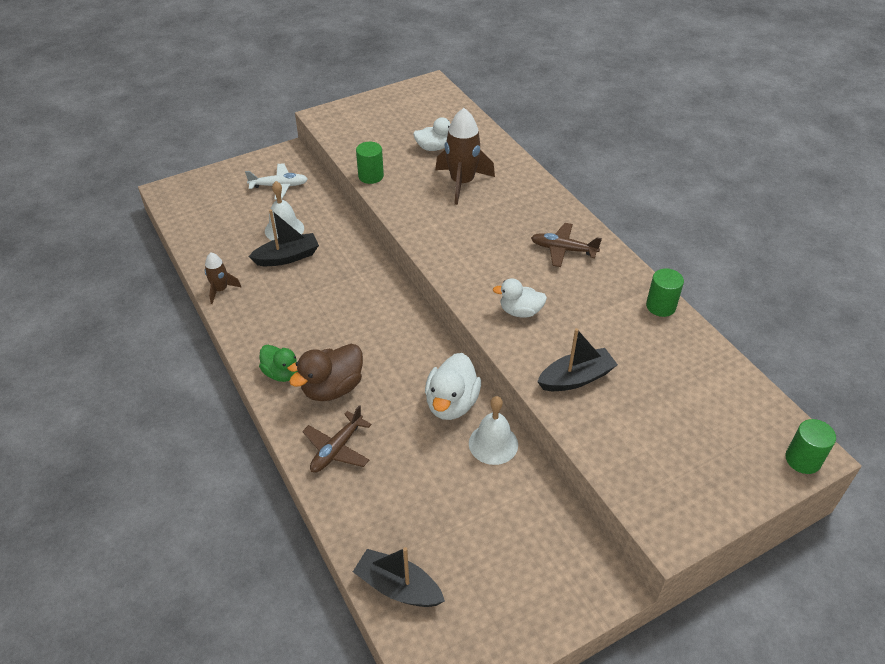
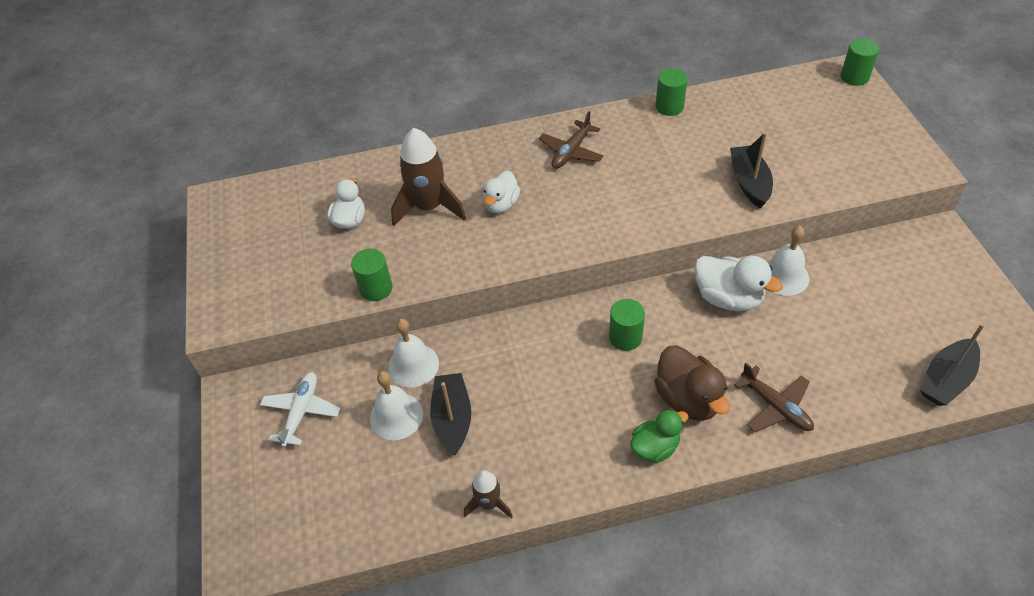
camera: 70 degrees left, 5 degrees up
(329, 227) = (413, 365): none -> white bell
(387, 339) = (625, 337): none -> green cylinder
(520, 311) = (652, 202): white duck -> white duck (501, 204)

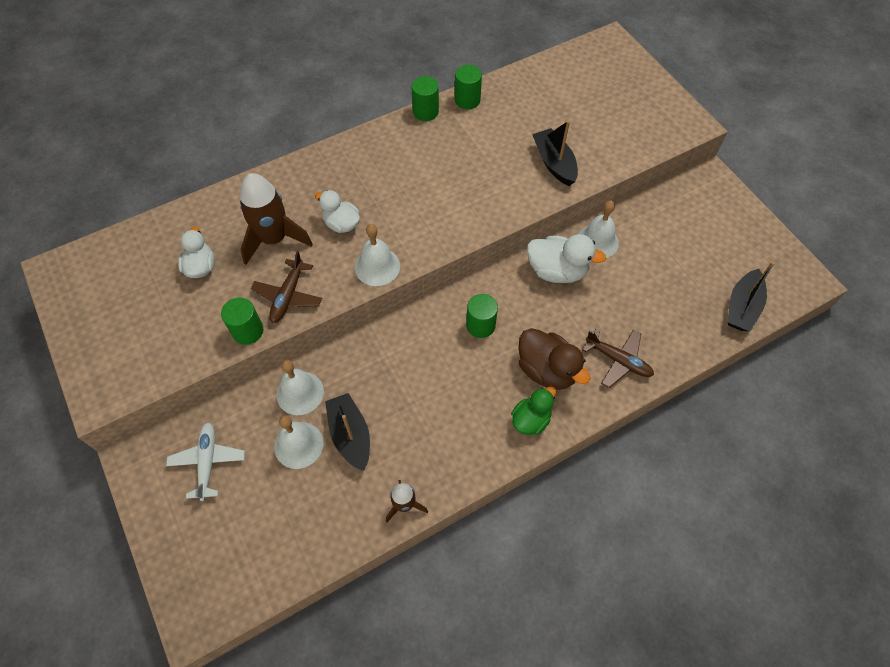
camera: 20 degrees left, 10 degrees up
(501, 204) = (341, 224): white duck -> white duck turned 120 degrees clockwise
(526, 251) = (377, 266): none -> white bell
(571, 152) = (391, 159): brown plane -> brown plane (288, 296)
(854, 77) = (617, 47): green cylinder -> green cylinder (425, 111)

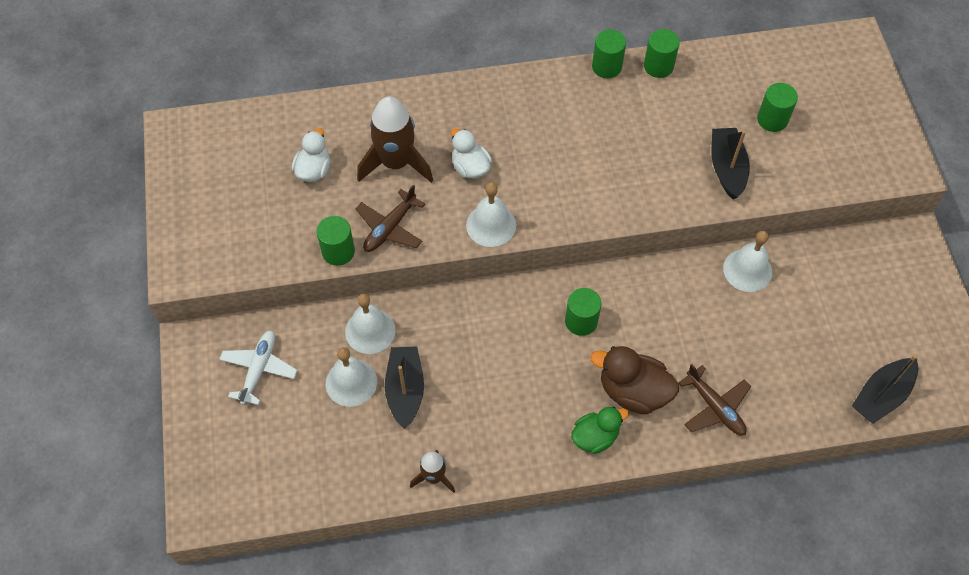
camera: 20 degrees right, 0 degrees up
(547, 370) = (633, 391): brown duck -> brown duck turned 135 degrees clockwise
(557, 271) = (688, 289): white duck -> none
(573, 116) = (772, 119): none -> green cylinder

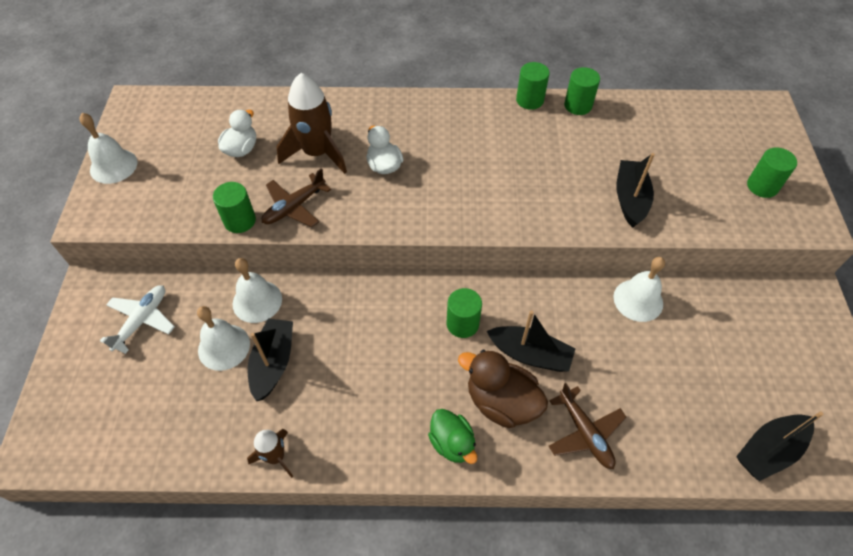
camera: 10 degrees right, 5 degrees down
(491, 225) = (390, 218): white bell -> white bell (113, 166)
(595, 437) = (452, 443): green duck -> green duck turned 75 degrees clockwise
(652, 341) = (530, 354): none -> black boat
(772, 119) = (681, 163): green cylinder -> green cylinder (762, 186)

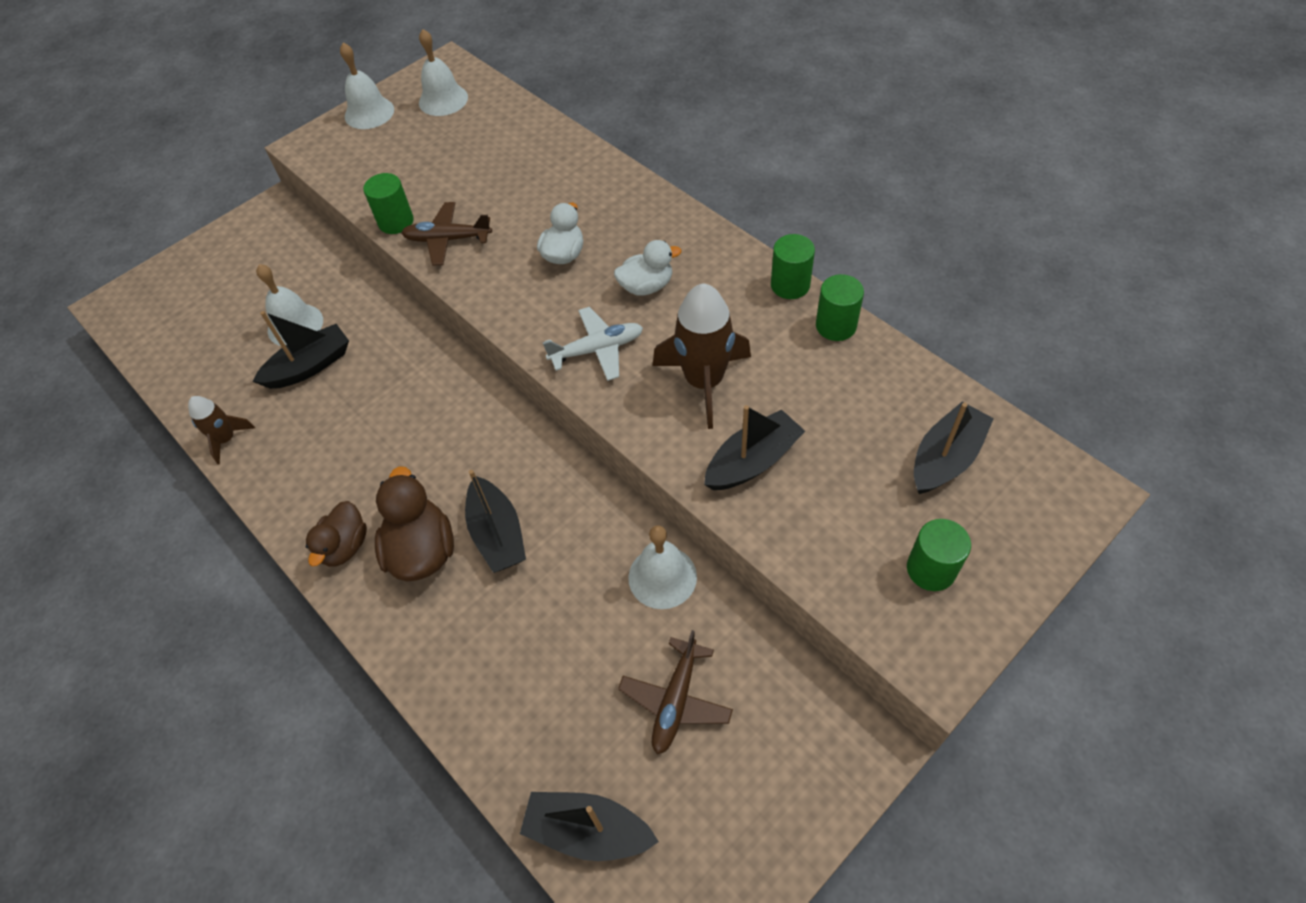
camera: 50 degrees right, 0 degrees up
(142, 320) = (272, 261): white plane -> white plane (597, 349)
(241, 149) = (472, 160): white duck -> white duck (646, 286)
(257, 301) = (358, 307): white bell -> white bell (443, 100)
(317, 153) = (525, 204): brown rocket -> brown rocket (704, 382)
(452, 443) = (345, 546): green duck -> brown duck
(462, 324) = (479, 457): green cylinder -> none
(585, 433) = (451, 642): brown plane -> brown plane (675, 701)
(703, 133) = (945, 458): none -> black boat

